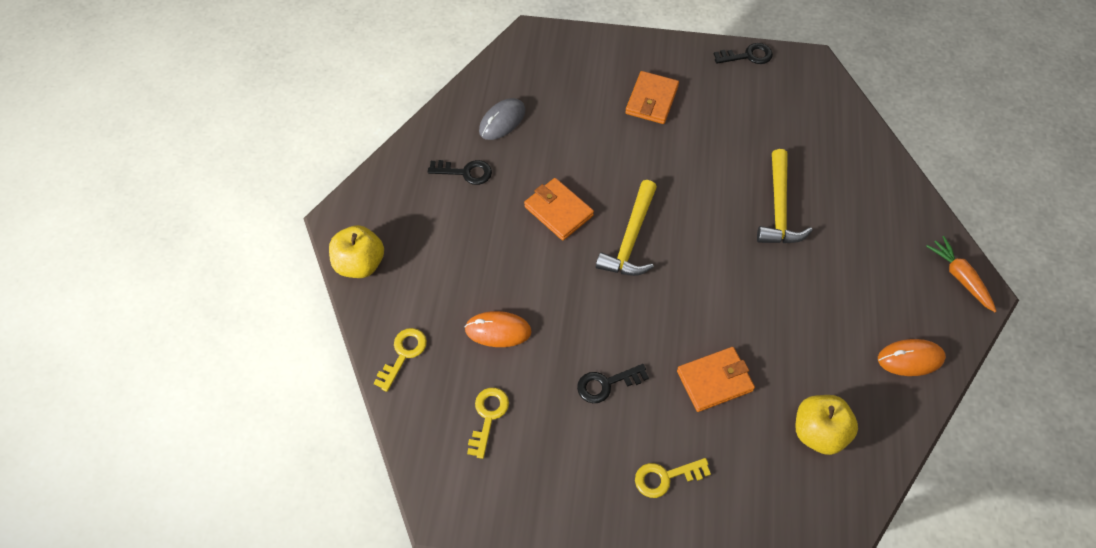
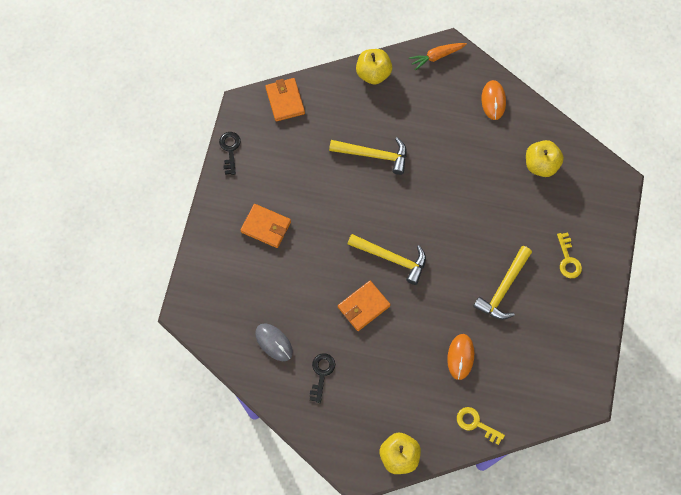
camera: 85 degrees left, 10 degrees up
(488, 416) = (524, 367): yellow key -> none
(606, 384) = (504, 288): black key -> yellow hammer
(714, 380) = (504, 220): orange wallet -> orange wallet (285, 101)
(904, 199) = (373, 74): none -> yellow apple

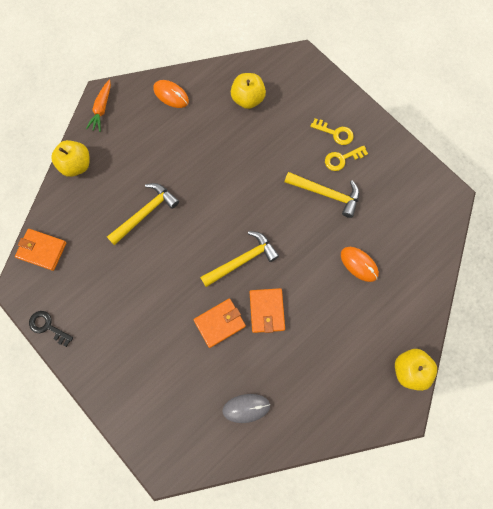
camera: 55 degrees left, 5 degrees up
(266, 227) = (140, 343): orange wallet -> orange wallet (219, 323)
(321, 373) = (300, 385): black key -> none
(476, 424) = (420, 290): yellow key -> yellow key (342, 159)
(504, 288) = (326, 193): yellow hammer -> yellow hammer turned 45 degrees counterclockwise

